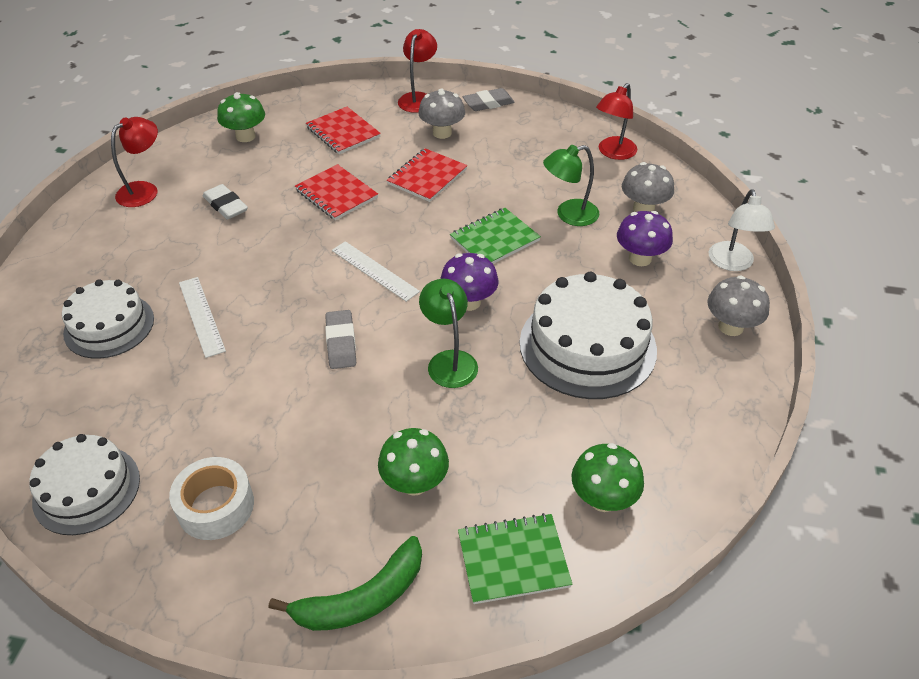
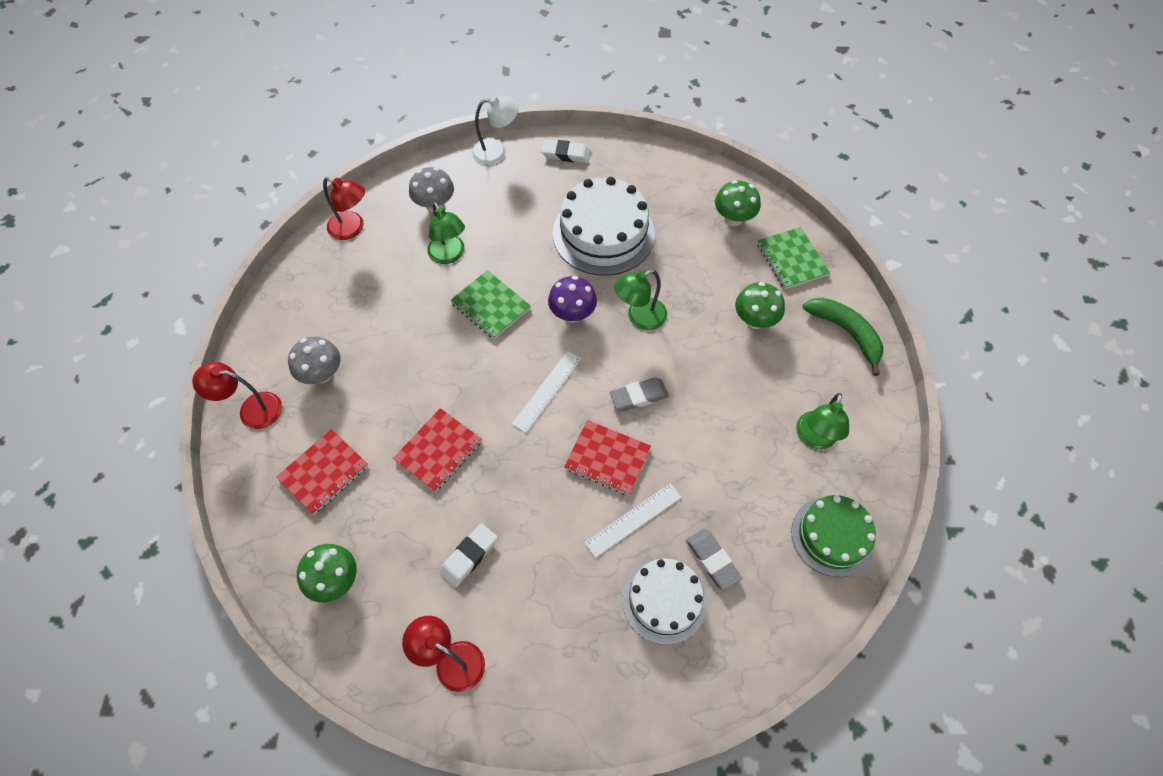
camera: 100 degrees left, 15 degrees up
(86, 489) = (832, 536): white cake -> green cake
(216, 506) = (814, 438): white tape -> green lamp
(427, 177) = (402, 374): red notebook -> red notebook (607, 458)
(488, 103) = (263, 339): grey eraser -> grey eraser (712, 560)
(640, 258) = (499, 206): purple mushroom -> none
(730, 327) = (566, 154): grey mushroom -> white eraser

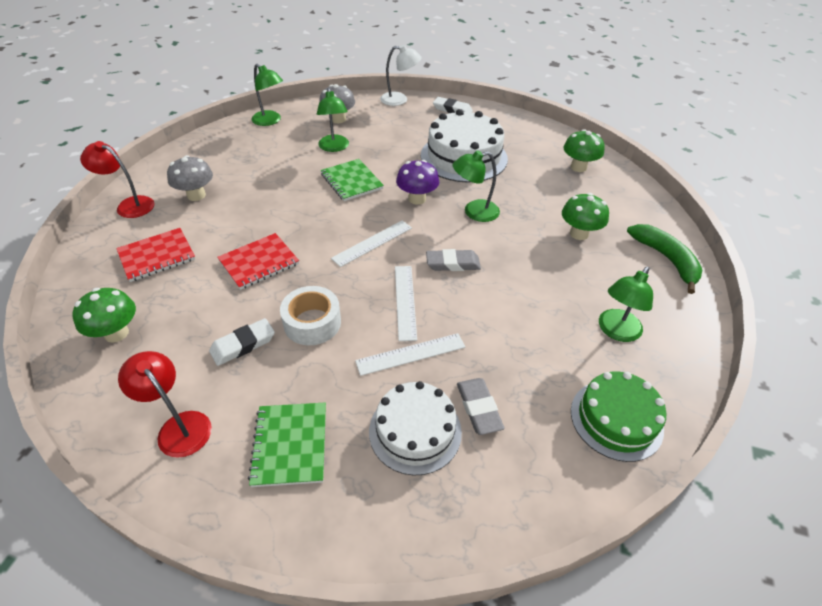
camera: 15 degrees right, 15 degrees down
(352, 229) = (270, 121): red lamp -> green lamp
(526, 511) = (312, 323): none -> white tape
(607, 458) = (405, 301): red notebook -> white ruler
(791, 259) = (624, 201): green notebook -> green notebook (290, 445)

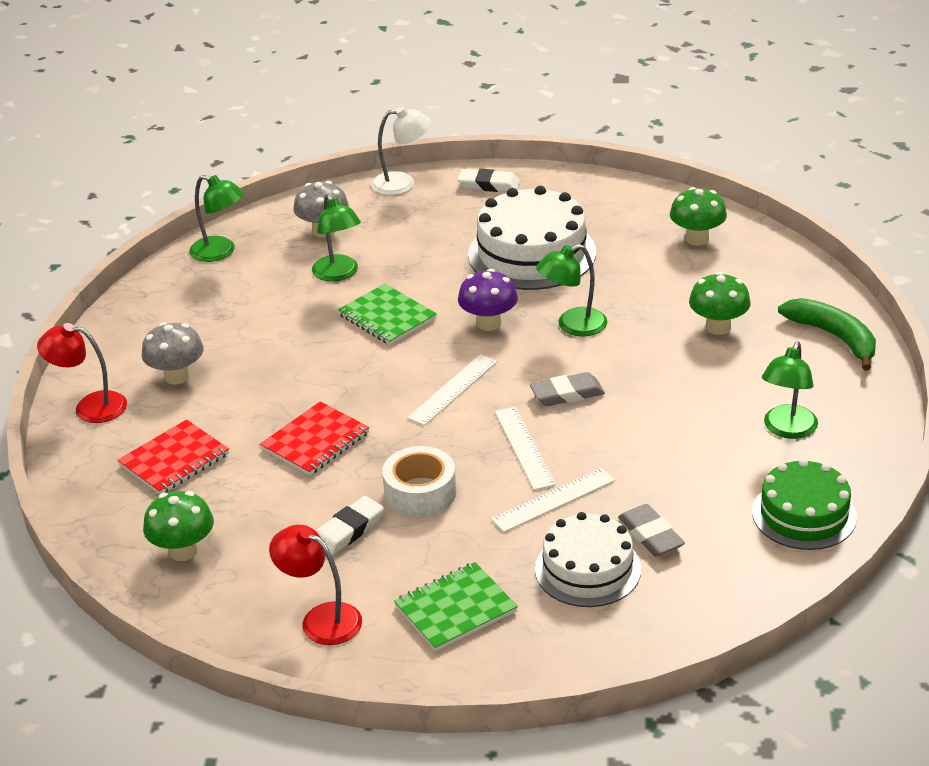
camera: 10 degrees left, 10 degrees down
(290, 445) = (455, 609): green notebook -> green notebook turned 75 degrees clockwise

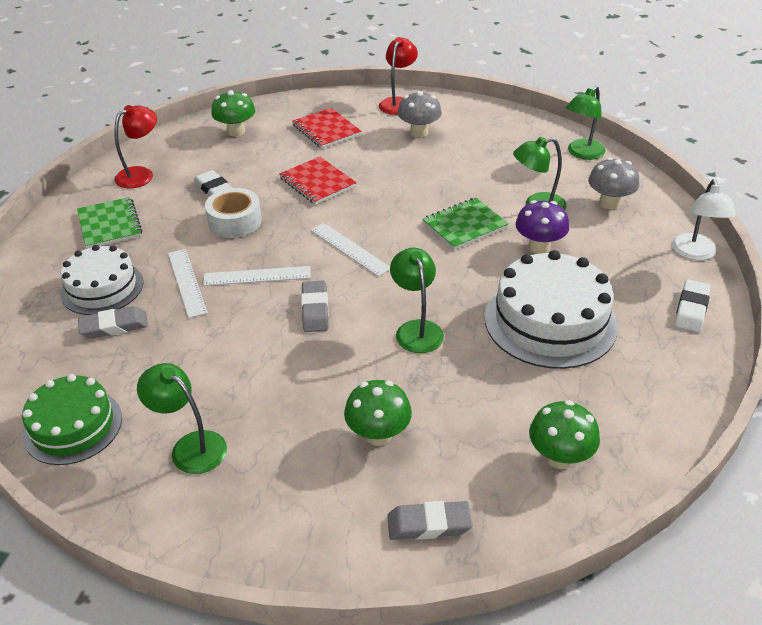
camera: 100 degrees right, 5 degrees up
(488, 323) = (437, 279): purple mushroom -> purple mushroom (539, 247)
(795, 290) = (429, 524): none -> grey eraser
(834, 337) = (323, 534): green banana -> none

